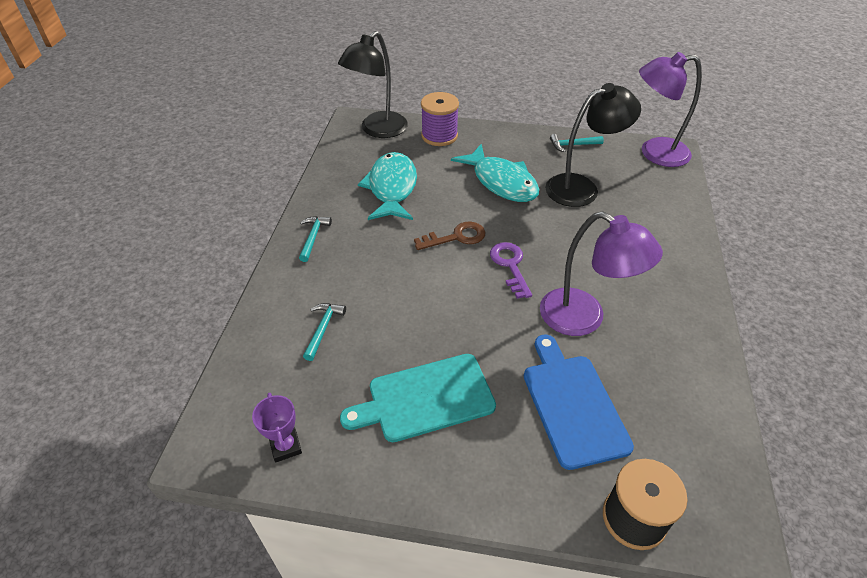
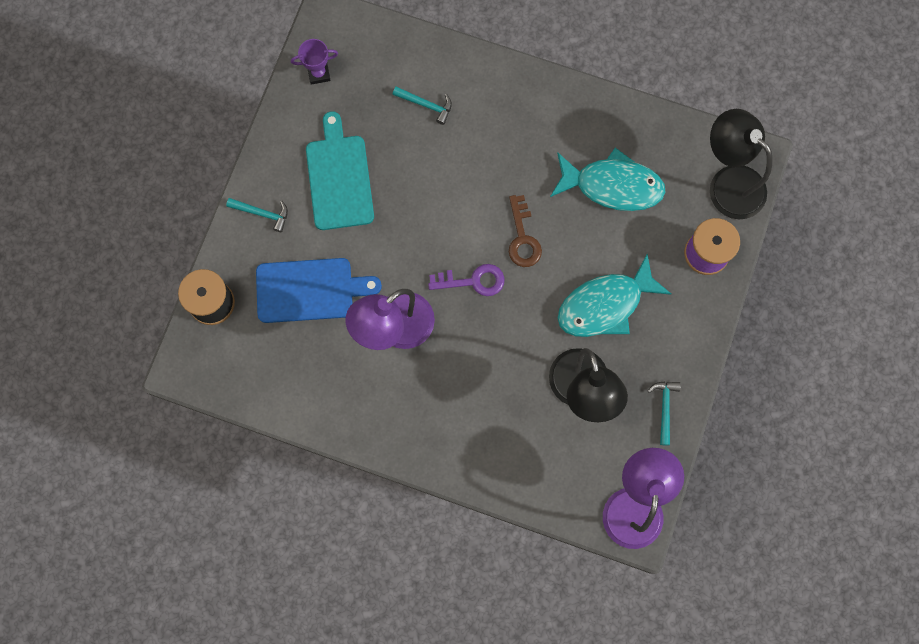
camera: 100 degrees right, 30 degrees up
(313, 237) = (546, 102): turquoise hammer -> turquoise hammer (262, 213)

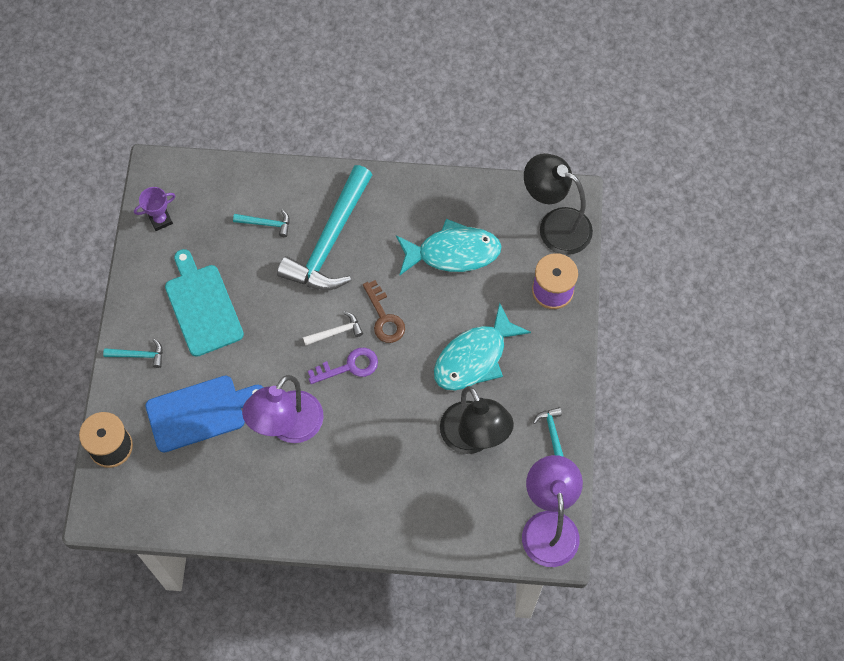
camera: 15 degrees left, 10 degrees down
(469, 240) = (336, 332): none -> white hammer
(487, 141) = (329, 241): none -> turquoise hammer

